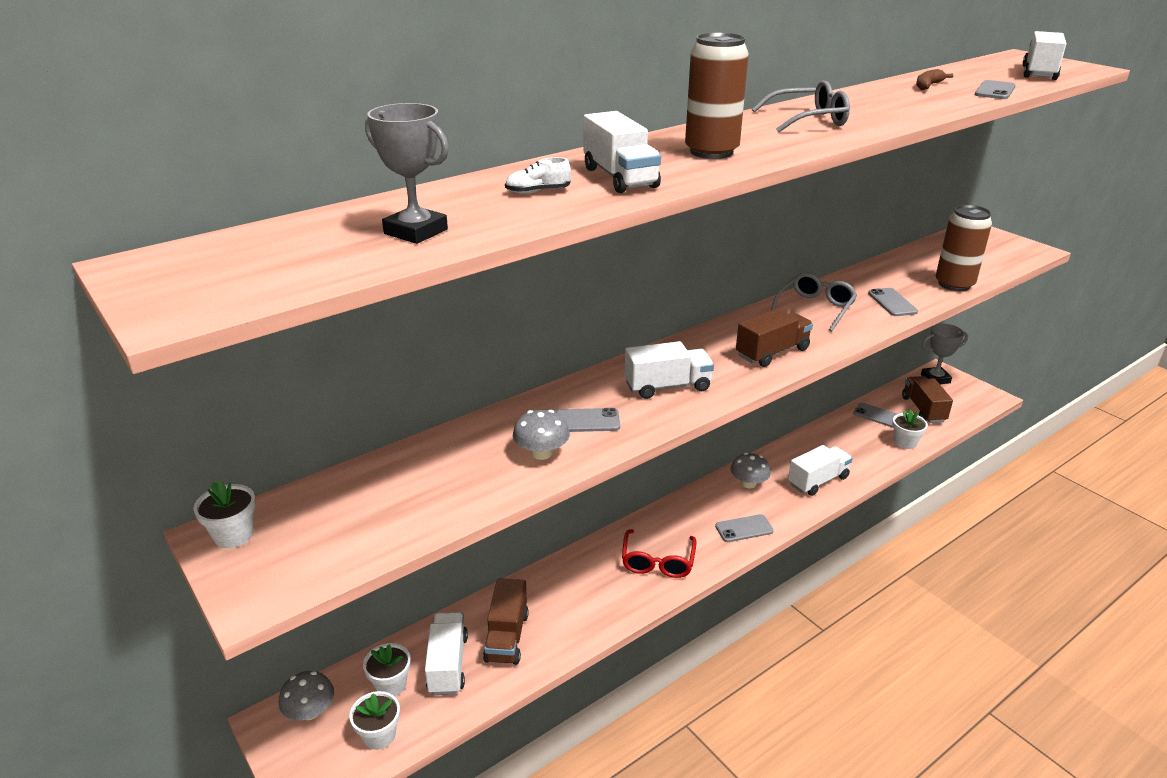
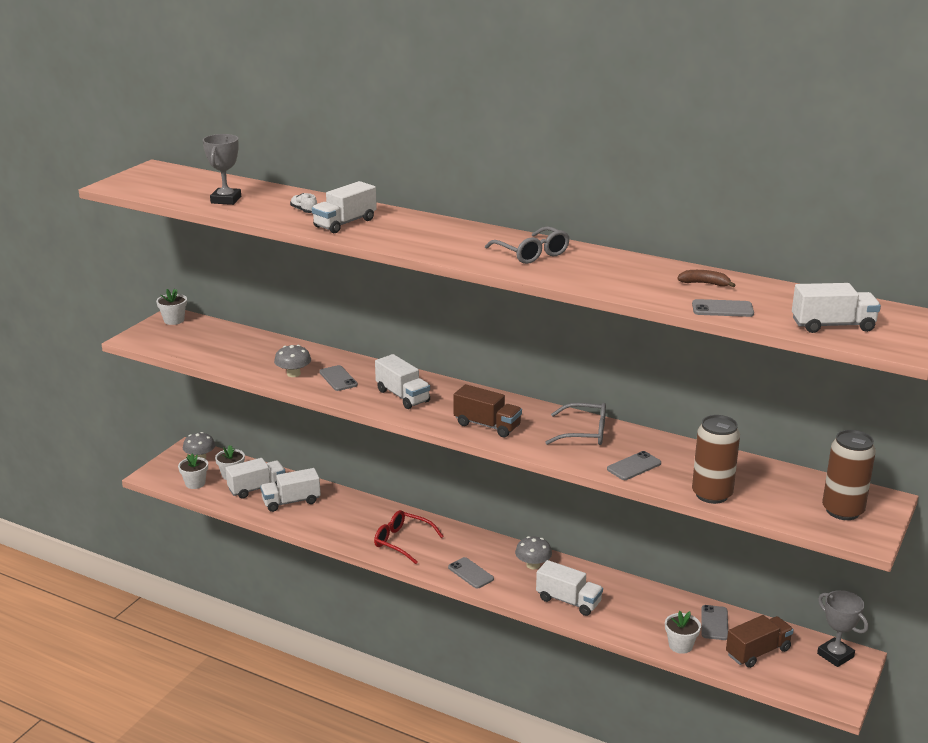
camera: 65 degrees right, 5 degrees down
(507, 637) = (291, 501): brown truck -> white truck
(658, 561) = (402, 542): red glasses -> red glasses turned 45 degrees clockwise
(711, 152) = (420, 237): brown can -> brown can (842, 511)

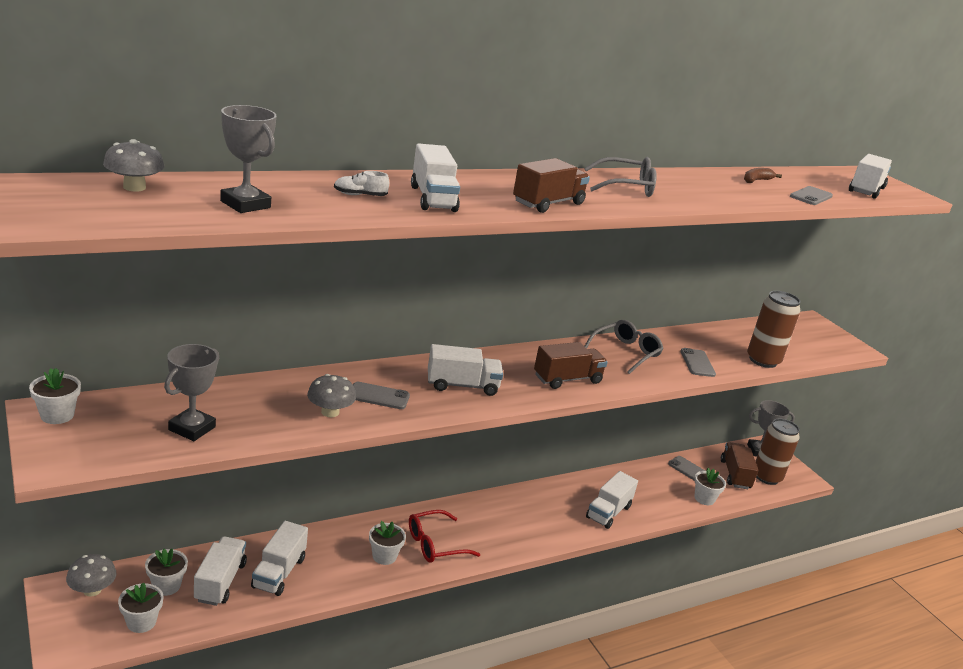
camera: 60 degrees left, 0 degrees up
(214, 351) = (192, 428): none -> grey trophy
(360, 529) = (384, 556): none -> white flower pot
(420, 246) = (548, 203): none -> brown truck
(470, 573) = (523, 536): grey phone -> none
(533, 565) = (545, 500): grey mushroom -> grey mushroom (134, 187)
(568, 601) = (608, 512): white truck -> white truck turned 150 degrees clockwise
(842, 511) = (817, 337): brown can -> brown can (766, 477)

